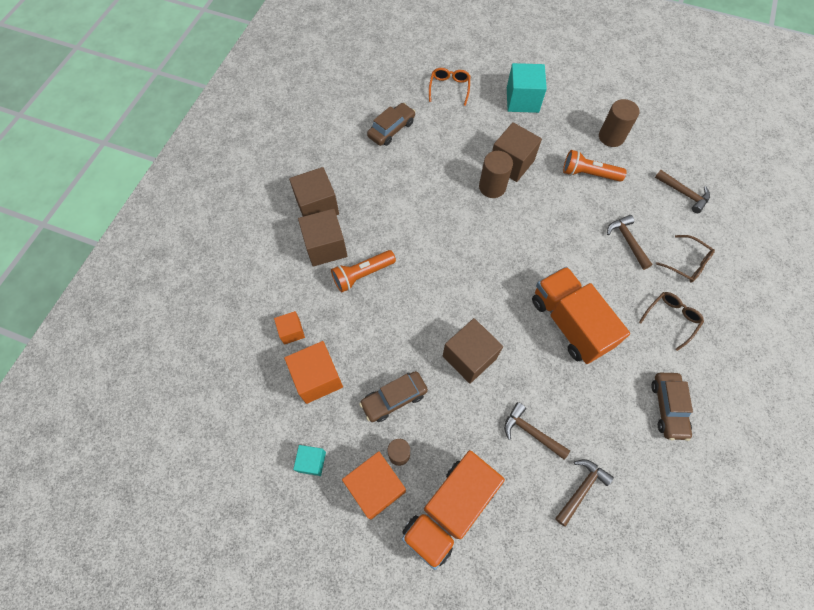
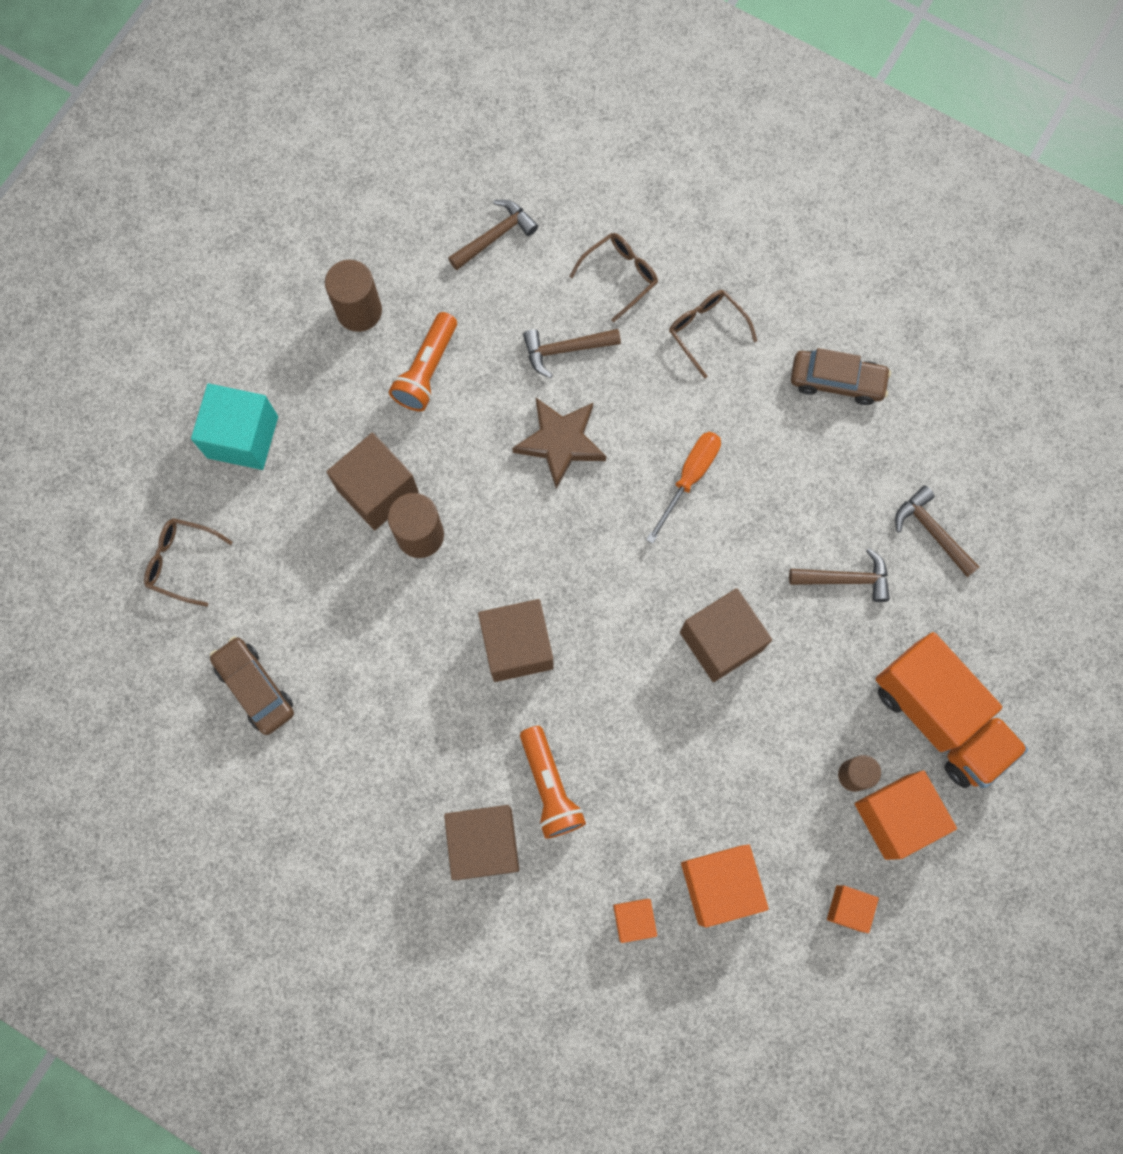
camera: 80 degrees left, 10 degrees up
(312, 462) = (848, 908): turquoise cube -> orange cube
(317, 206) = (398, 849): brown cube -> brown cube (517, 646)
(394, 398) = (769, 769): brown car -> none
(449, 88) = (182, 562): orange glasses -> brown glasses
(531, 432) = (846, 579): brown hammer -> brown hammer turned 135 degrees counterclockwise
(569, 248) = (560, 442): none -> brown star
(569, 323) = (689, 478): orange truck -> orange screwdriver

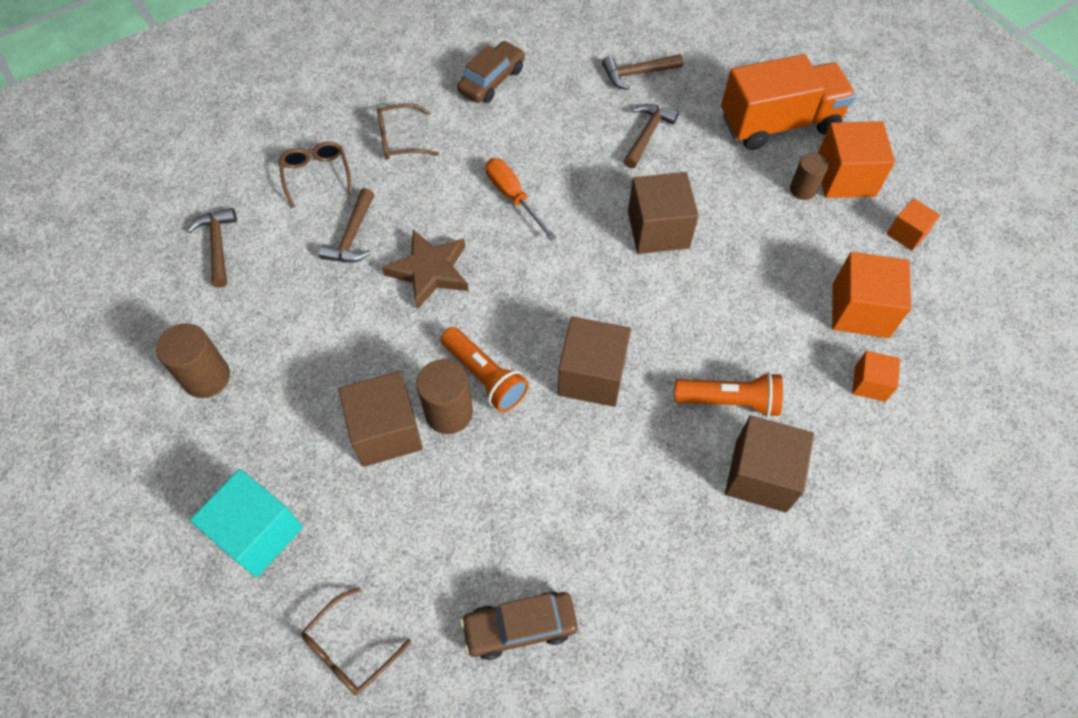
camera: 65 degrees left, 15 degrees down
(427, 370) = (300, 345): orange flashlight -> orange flashlight (485, 376)

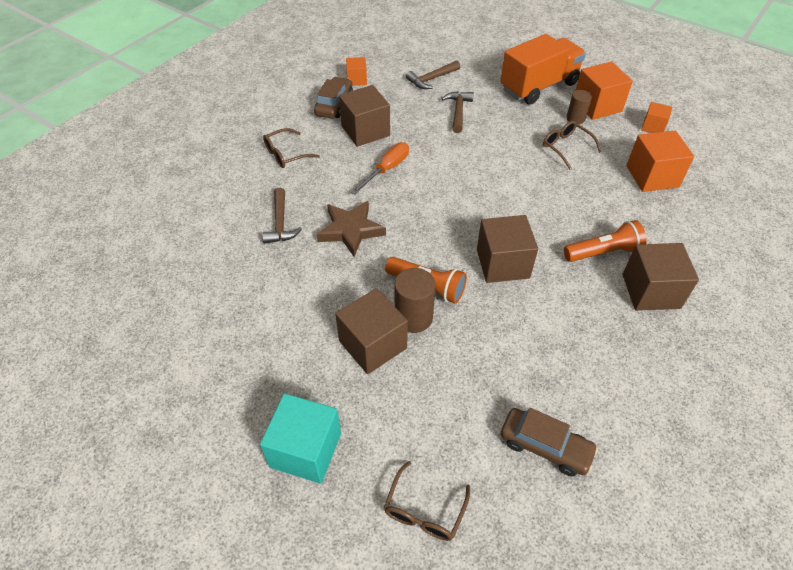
camera: 20 degrees left, 10 degrees down
(206, 377) = (208, 350): brown cylinder -> none
(218, 245) = (175, 257): brown hammer -> none
(316, 175) = (233, 191): brown glasses -> brown glasses (566, 147)
(513, 197) = (387, 169): orange screwdriver -> orange screwdriver turned 90 degrees clockwise
(520, 627) = (545, 446): brown car -> brown car turned 120 degrees counterclockwise
(658, 229) = (497, 164): brown cube -> brown cube (365, 131)
(870, 383) = (684, 216): orange cube -> orange cube (357, 80)

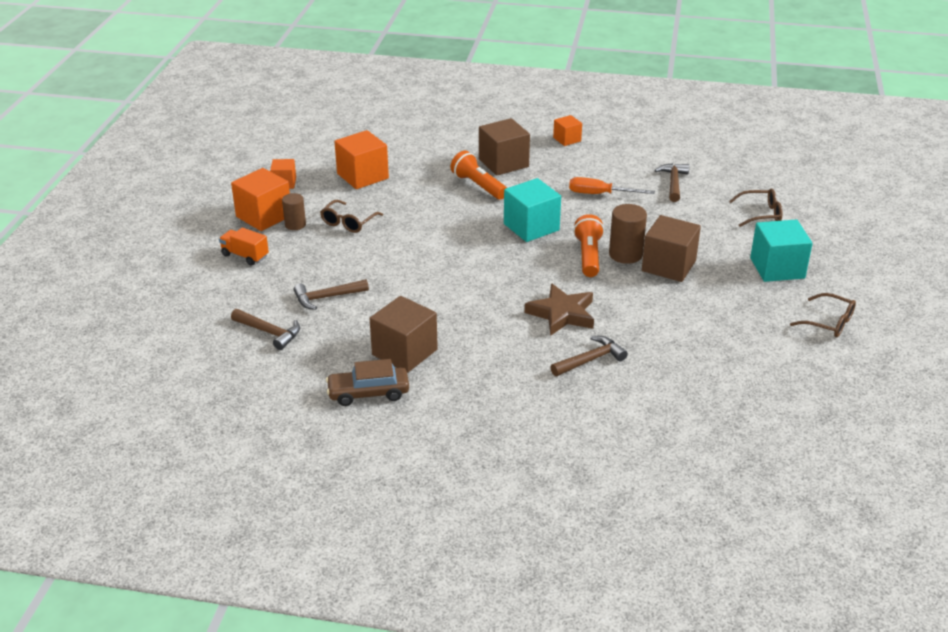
camera: 115 degrees left, 15 degrees down
(286, 154) = (487, 397): brown glasses -> brown glasses (829, 323)
(357, 80) = (303, 392): orange cube -> orange cube (567, 139)
(387, 169) = (459, 318): orange screwdriver -> orange screwdriver (600, 194)
(502, 263) = (531, 227): brown cube -> turquoise cube
(538, 86) = (245, 256): orange truck -> orange truck, size x0.48
(545, 446) = (673, 183): brown car -> brown hammer

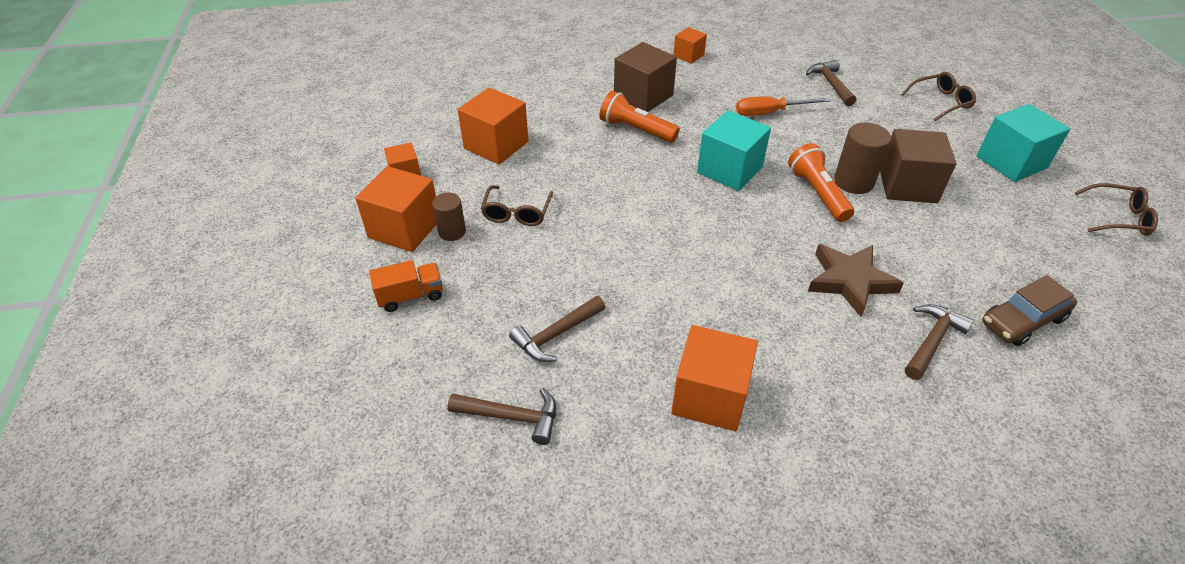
camera: 20 degrees left, 10 degrees up
(245, 256) = (411, 296): orange truck -> orange truck turned 150 degrees clockwise
(368, 393) = (708, 485): brown car -> brown car (1022, 320)
(404, 352) = (709, 396): brown cube -> orange cube

